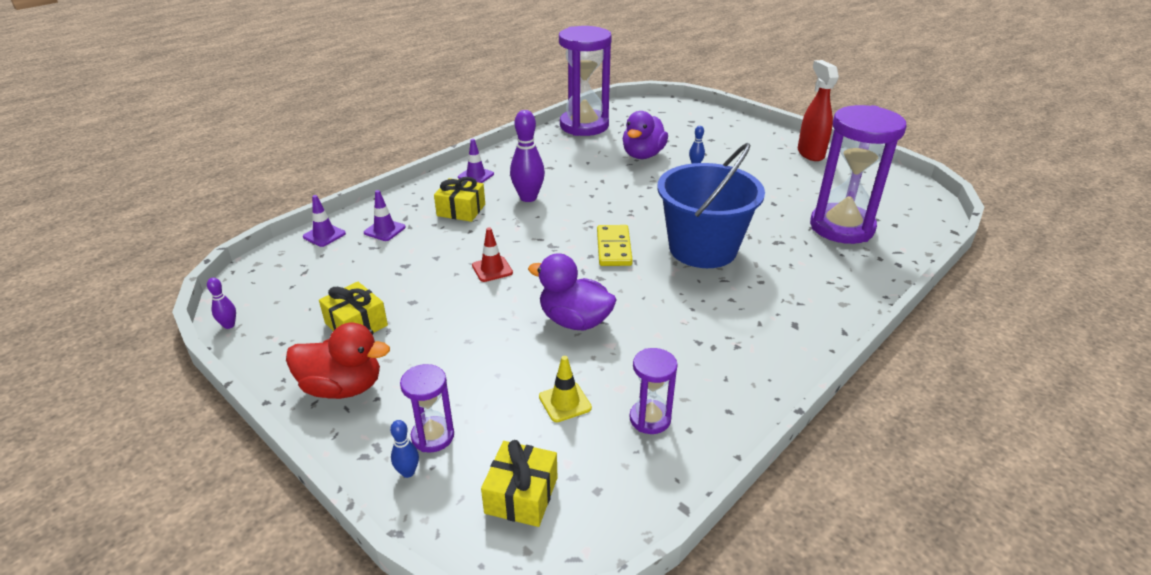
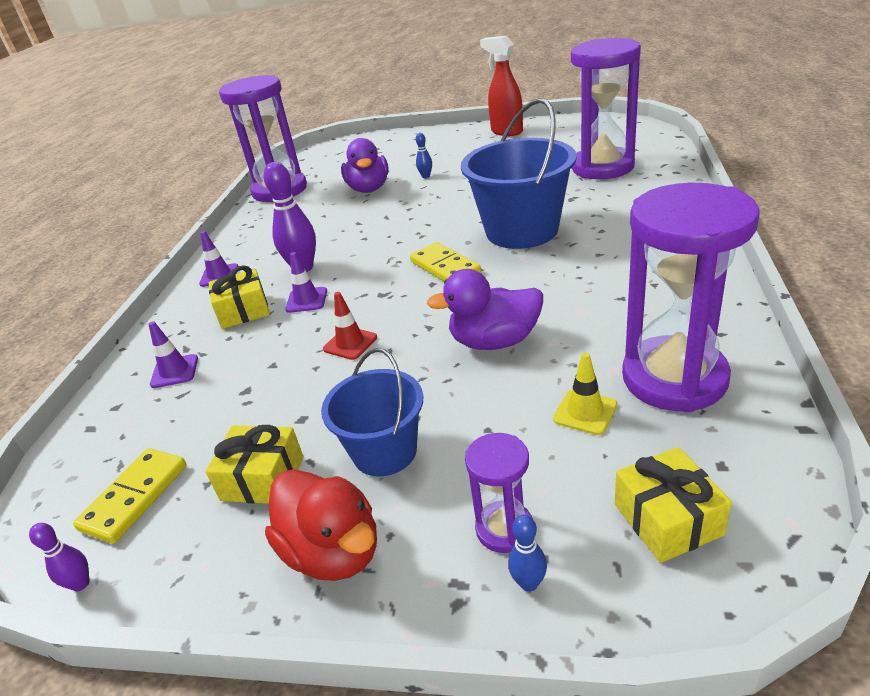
camera: 30 degrees left, 0 degrees up
(292, 295) = (135, 497): none -> yellow domino
(324, 235) = (99, 415): purple traffic cone -> purple traffic cone (306, 300)
(343, 387) = (333, 551): red duck -> red duck turned 75 degrees clockwise
(429, 350) = (384, 451): none -> blue bucket
(650, 419) = (674, 378): purple hourglass -> purple hourglass, size x2.11

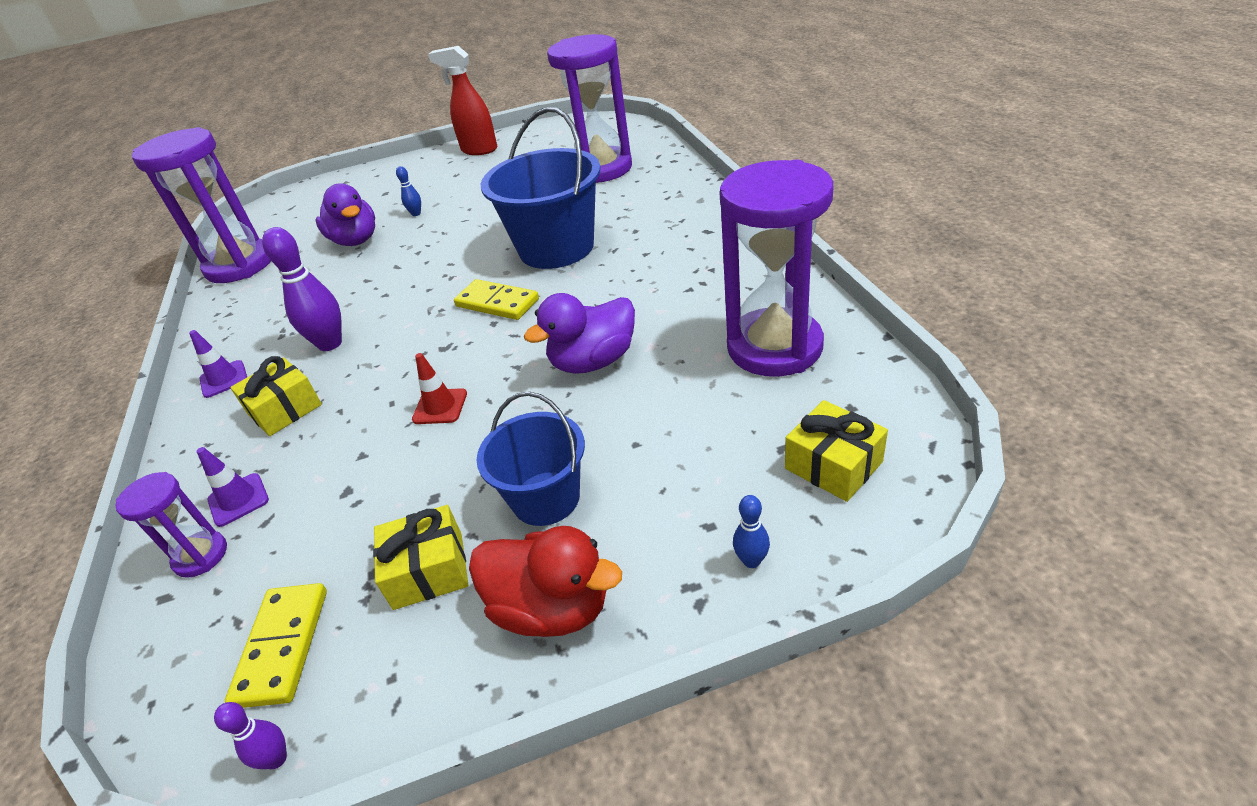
camera: 25 degrees left, 5 degrees up
(306, 300) = (358, 377): purple traffic cone -> none
(504, 529) = (703, 524): purple hourglass -> purple hourglass (201, 556)
(585, 412) = (715, 400): yellow traffic cone -> none

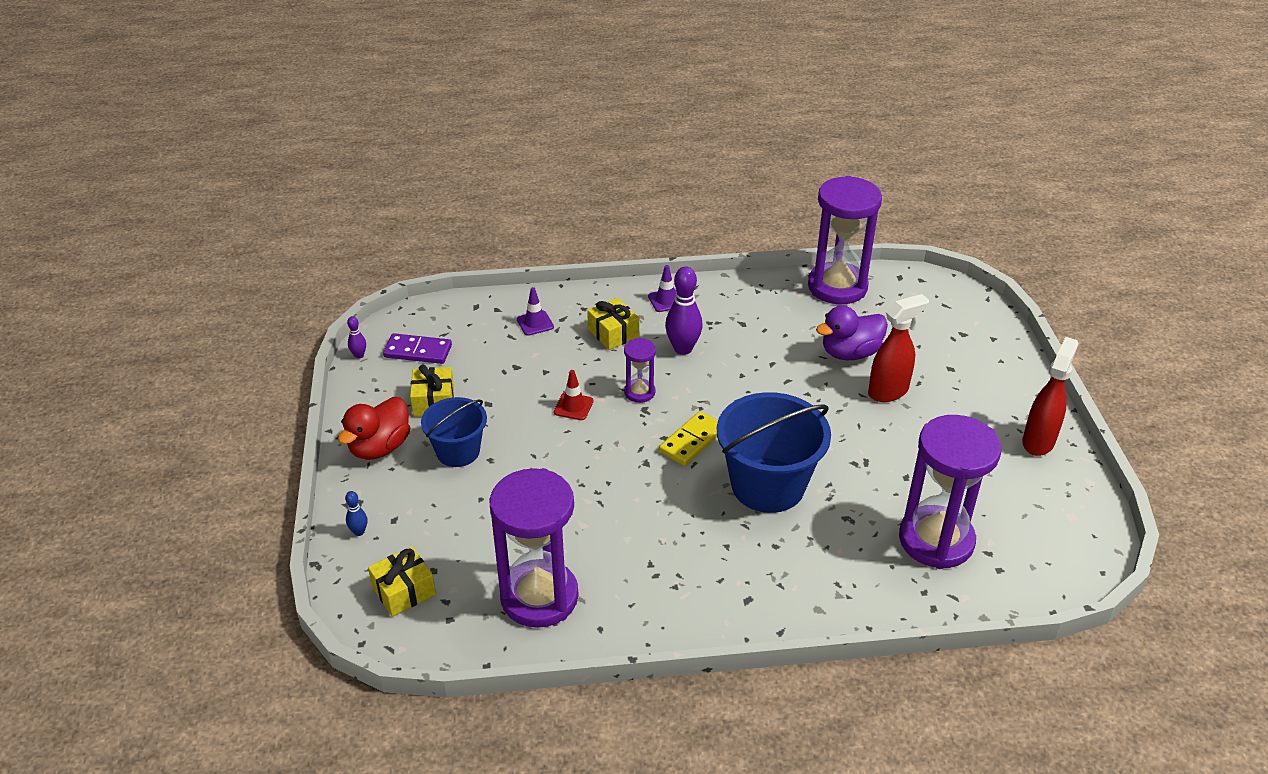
camera: 95 degrees right, 0 degrees up
(201, 556) = (498, 315): purple hourglass -> purple hourglass (639, 392)
(282, 646) = (418, 351): yellow domino -> purple domino
(416, 214) = (888, 391): blue bowling pin -> red spray bottle
(593, 361) = (580, 489): purple duck -> none

